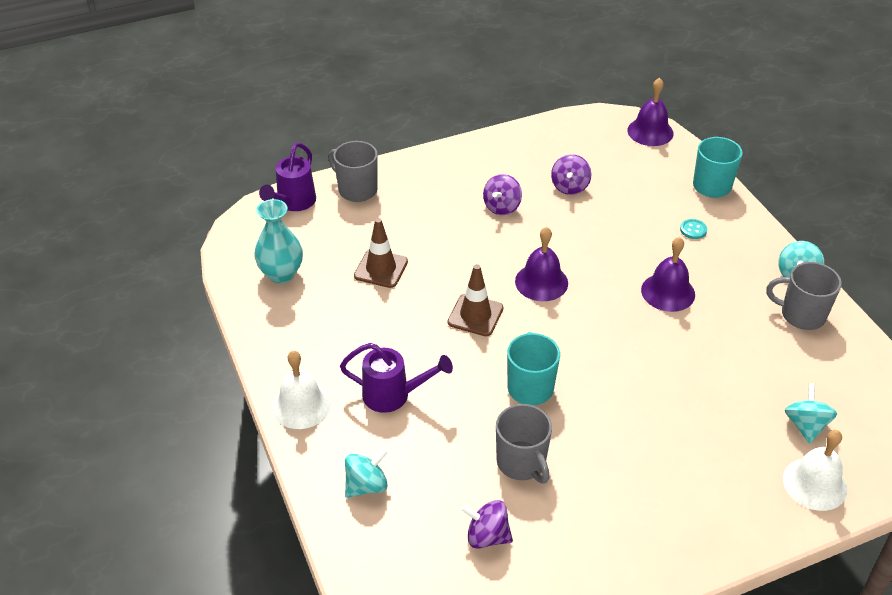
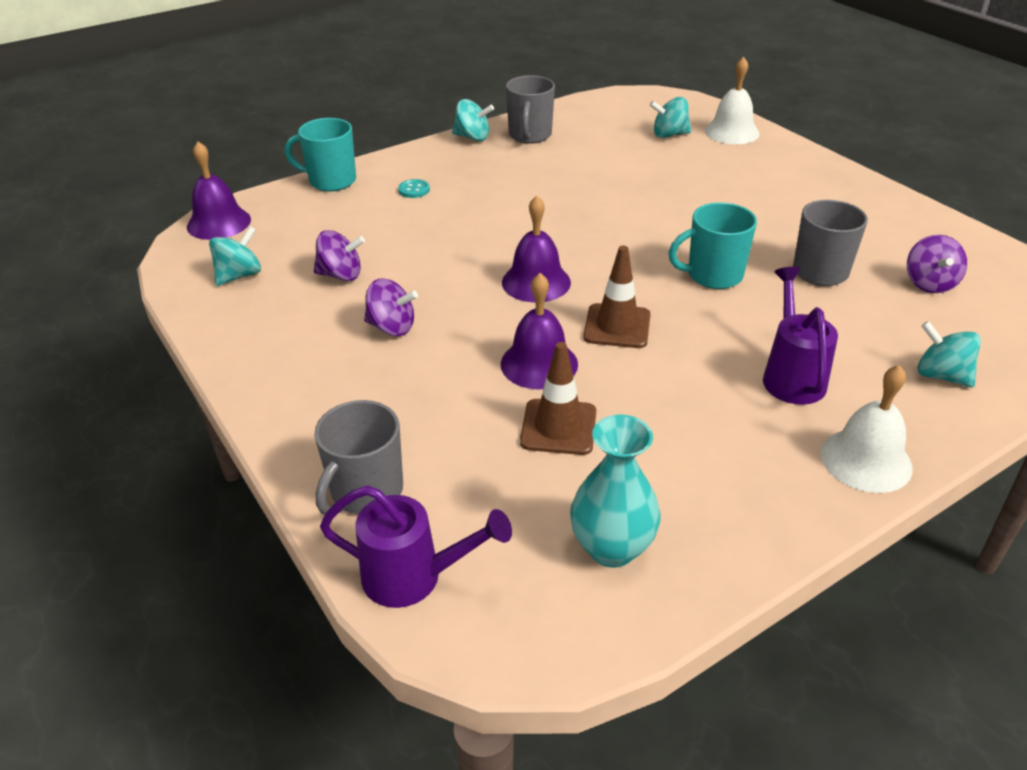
camera: 100 degrees left, 5 degrees down
(578, 143) = (239, 275): none -> turquoise spinning top
(668, 292) = (523, 201): purple bell -> purple bell (539, 364)

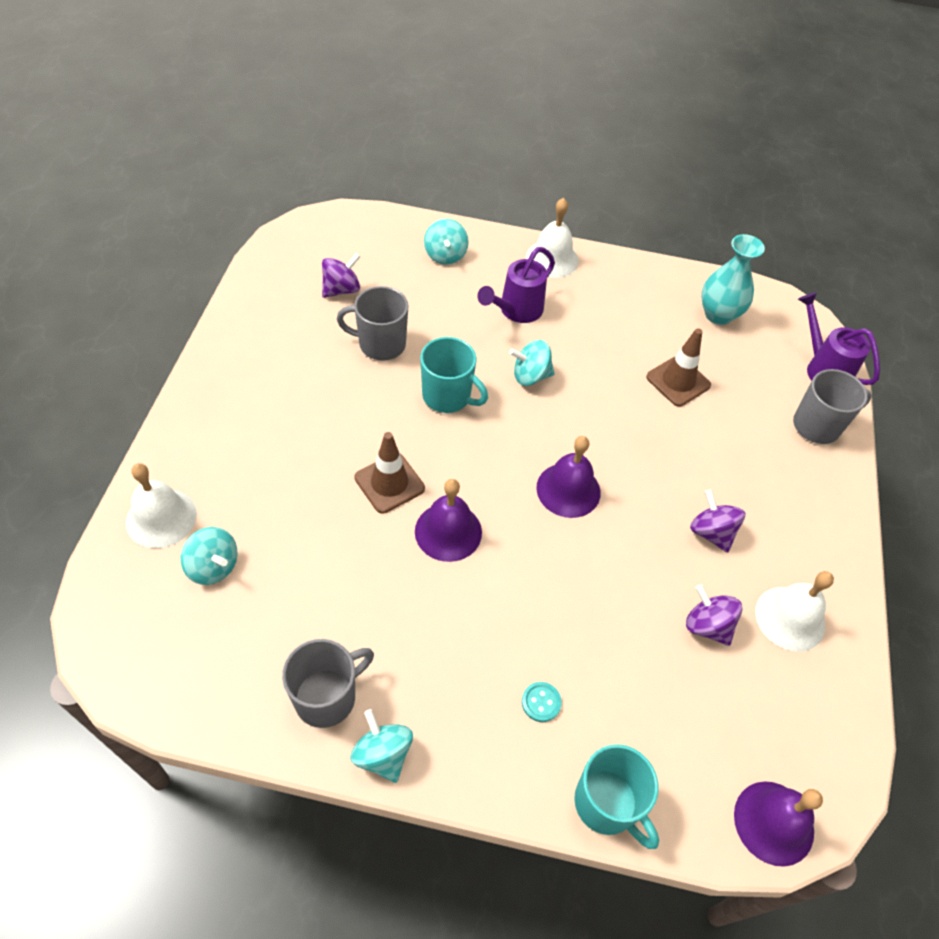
camera: 140 degrees left, 15 degrees up
(239, 275) = (795, 702): turquoise spinning top -> turquoise spinning top (530, 376)
(276, 315) = (790, 618): none -> white bell
(539, 364) = (643, 426): purple bell -> purple bell (448, 531)
(617, 326) = (563, 412): brown traffic cone -> brown traffic cone (389, 483)

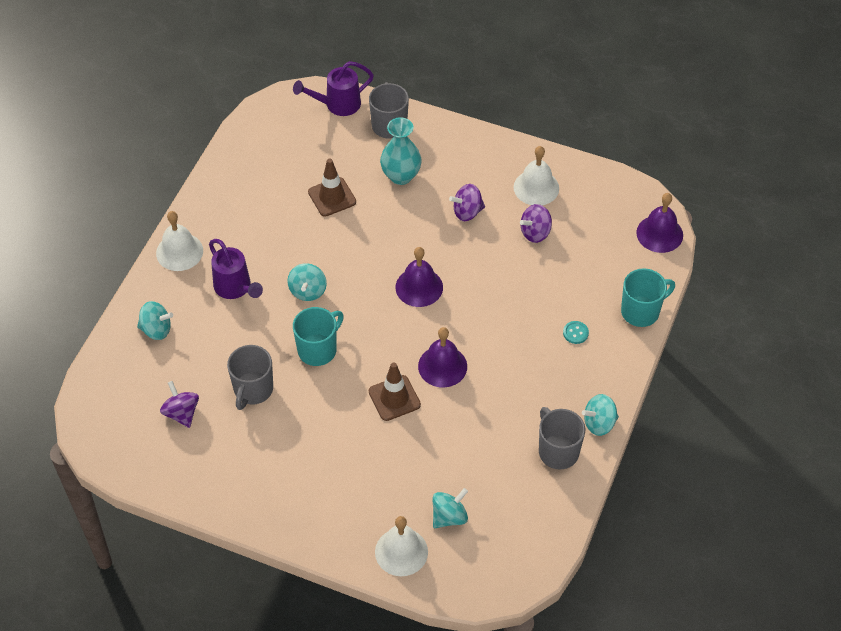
camera: 75 degrees left, 0 degrees up
(718, 315) = (269, 153): turquoise vase -> turquoise vase (401, 176)

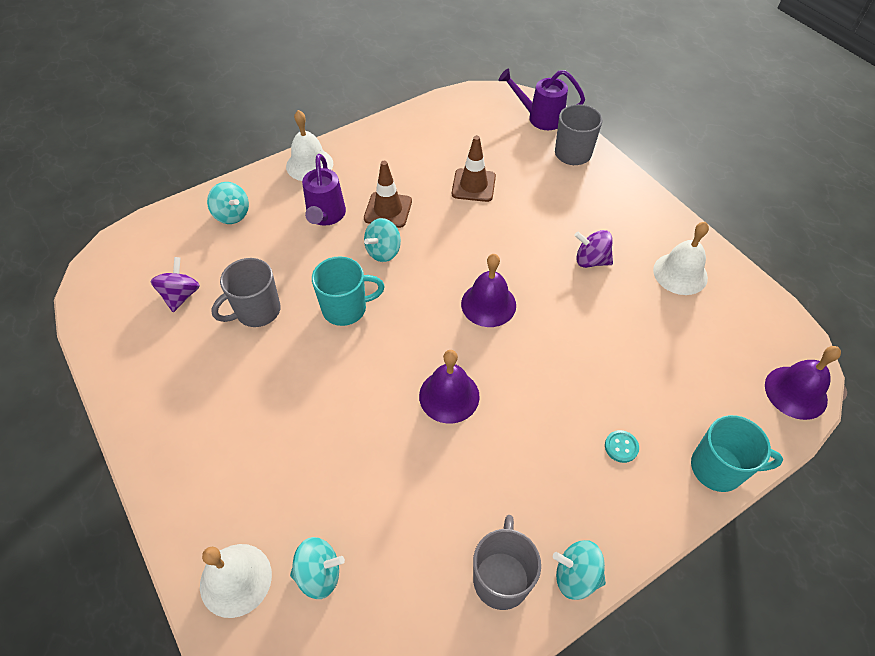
camera: 35 degrees right, 0 degrees up
(394, 398) = (374, 399): brown traffic cone -> brown traffic cone (388, 210)
(401, 176) = (550, 198): turquoise vase -> none
(535, 232) = (648, 316): purple spinning top -> none

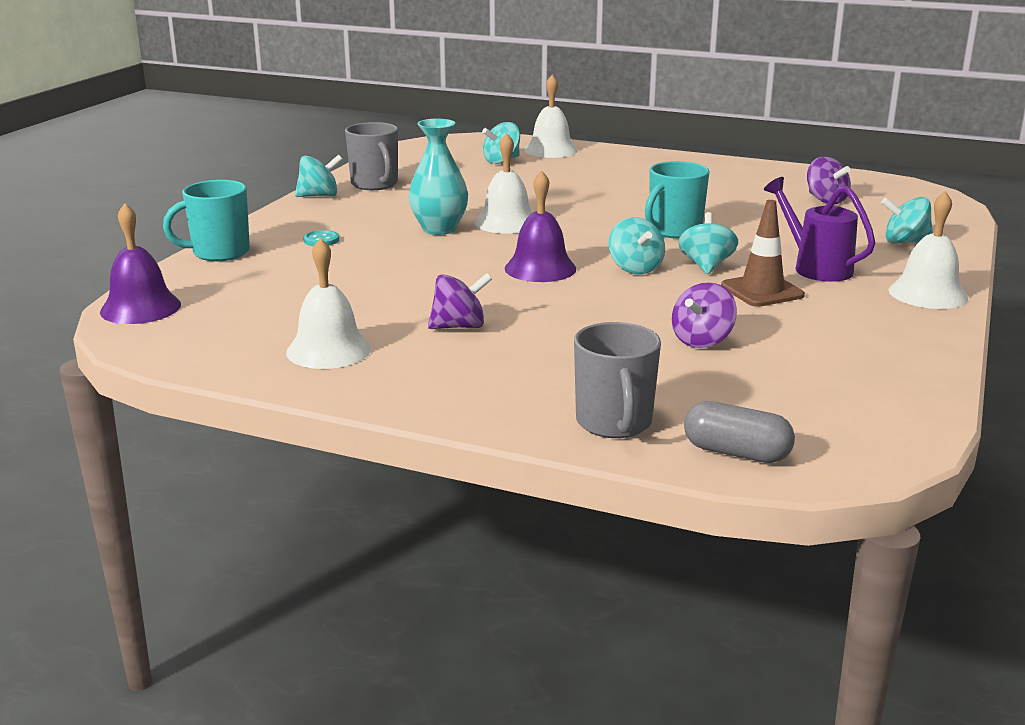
camera: 145 degrees right, 30 degrees down
(257, 311) = (746, 211): grey mug -> none
(429, 271) = (635, 268): none -> turquoise spinning top
(449, 396) = (506, 222): purple bell -> white bell
(473, 185) = (702, 340): brown traffic cone -> purple spinning top
(512, 414) = (439, 229): none -> turquoise vase
(540, 118) = (736, 453): purple watering can -> grey capsule

